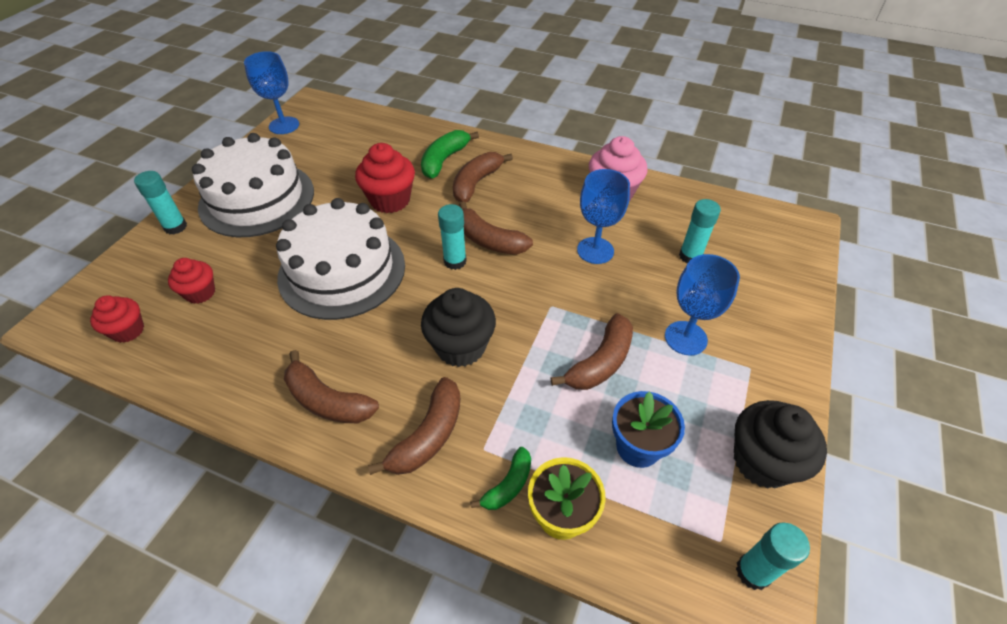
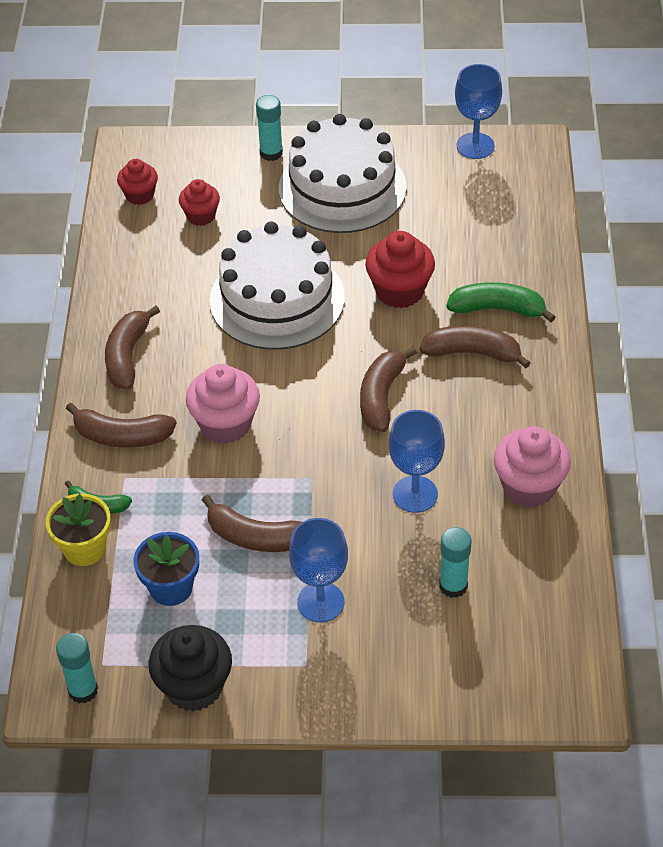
camera: 70 degrees right, 0 degrees up
(455, 261) = (335, 379): turquoise glue stick -> none
(460, 346) = (225, 424): black cupcake -> pink cupcake

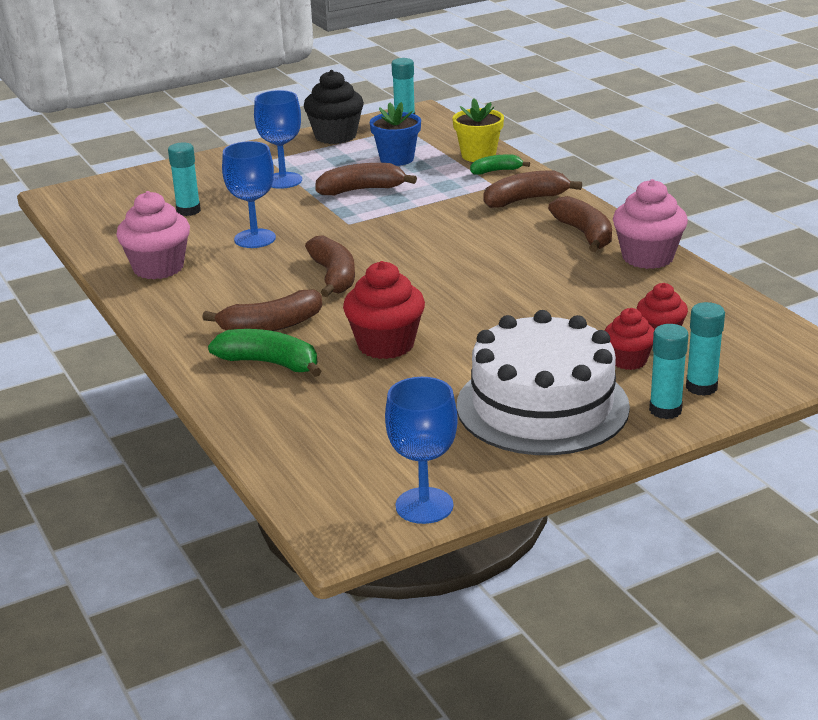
camera: 150 degrees right, 20 degrees down
(139, 195) = (746, 329): red cupcake -> red cupcake (628, 360)
(225, 424) = (451, 227): pink cupcake -> pink cupcake (647, 257)
(229, 160) = (701, 387): none -> turquoise glue stick
(277, 299) = (501, 303): white cake -> none
(497, 309) = (270, 363): green banana -> green banana turned 135 degrees counterclockwise

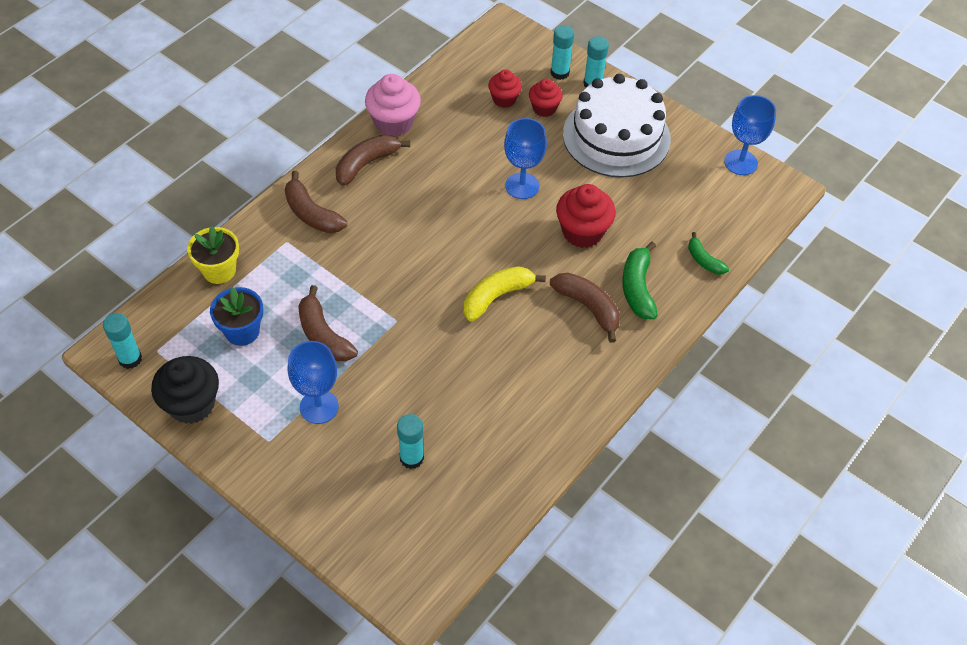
camera: 115 degrees left, 25 degrees up
(158, 268) = (531, 427): pink cupcake -> none
(255, 239) = (450, 378): blue goblet -> blue goblet (522, 186)
(334, 276) = (496, 297): brown banana -> yellow banana
(496, 171) = (253, 248): green banana -> green banana (704, 260)

